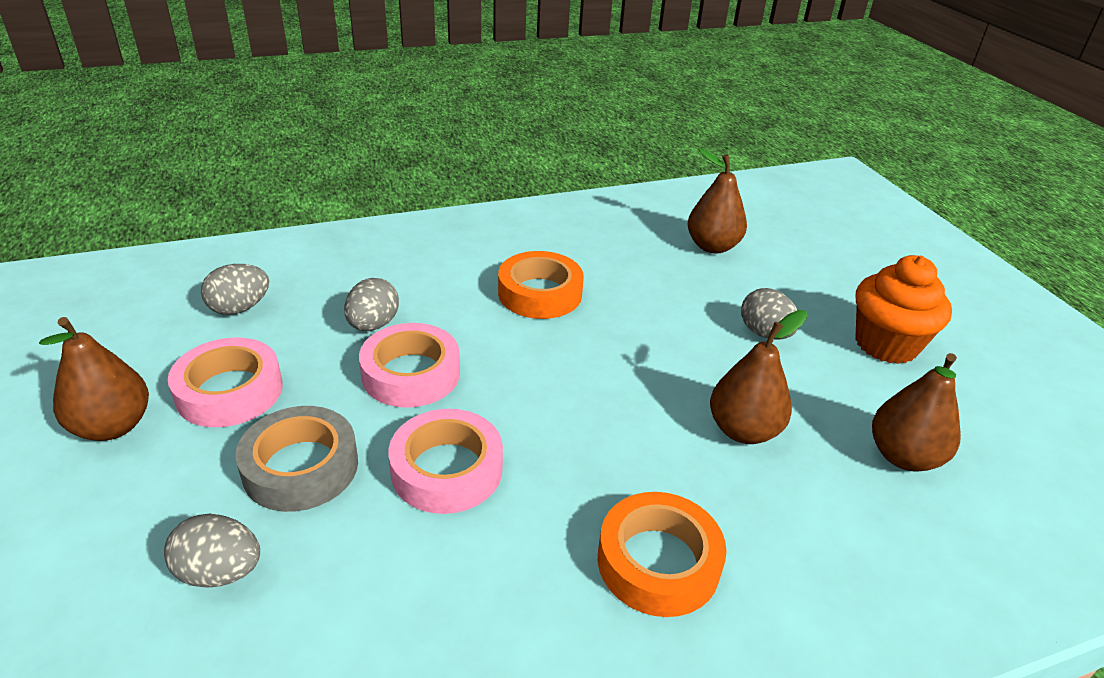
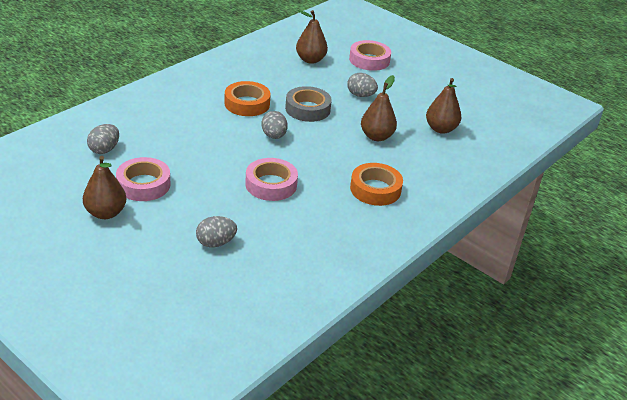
camera: 30 degrees left, 0 degrees up
(301, 467) = (209, 202): grey tape -> grey tape (307, 109)
(373, 325) = (180, 139): grey egg -> grey egg (274, 136)
(411, 374) = (220, 154): pink tape -> pink tape (369, 60)
(886, 344) = (412, 87): orange cupcake -> none

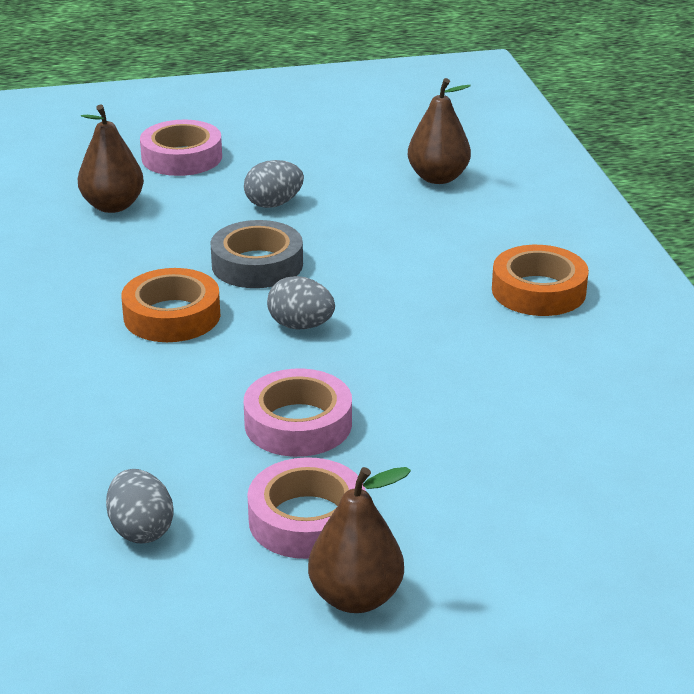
camera: 50 degrees left, 5 degrees down
(216, 243) = (552, 497): grey egg -> none
(271, 184) = (437, 380): pink tape -> pink tape (298, 423)
(376, 136) = (402, 235): brown pear -> none

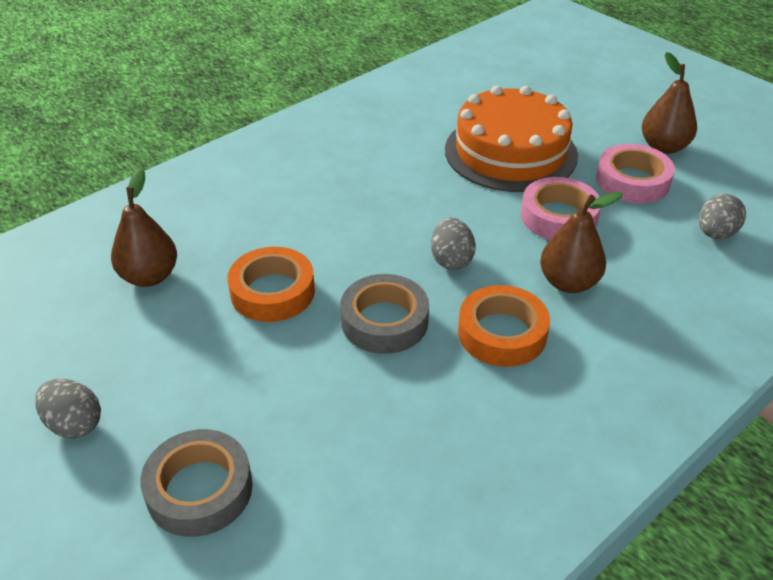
camera: 120 degrees left, 10 degrees up
(113, 206) = (352, 485): brown pear -> brown pear (569, 283)
(182, 157) = (199, 489): pink tape -> grey tape
(274, 204) = (267, 360): grey egg -> grey egg (74, 424)
(465, 446) = (510, 152): none -> orange cake
(538, 291) = (311, 174): orange tape -> orange tape (272, 292)

